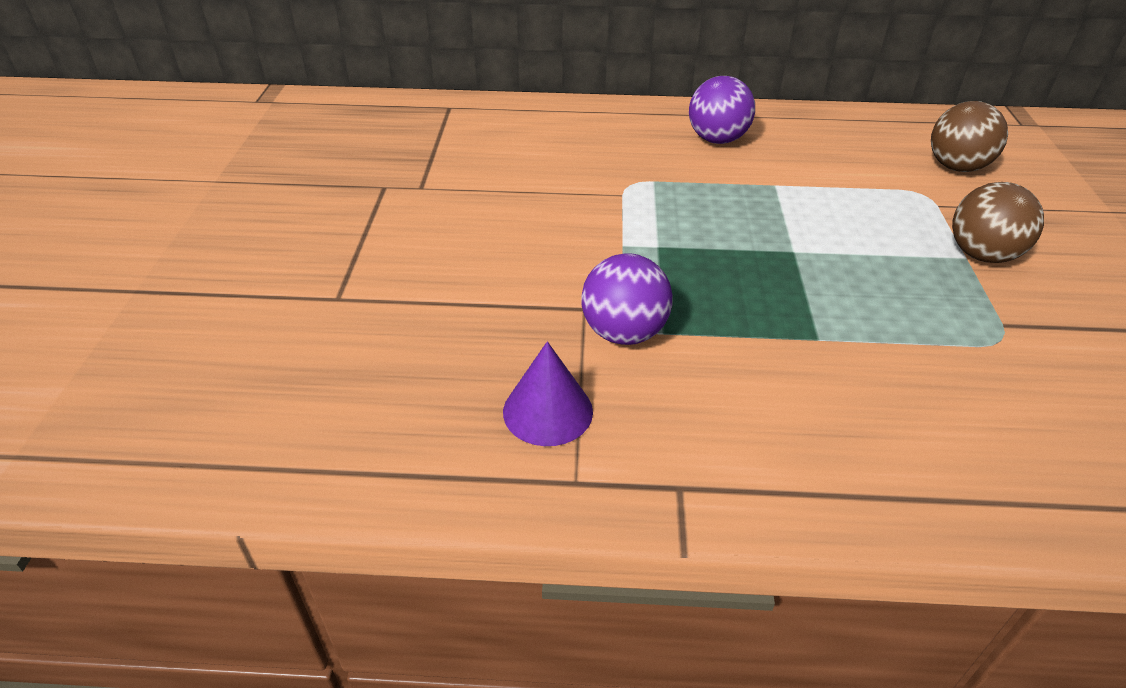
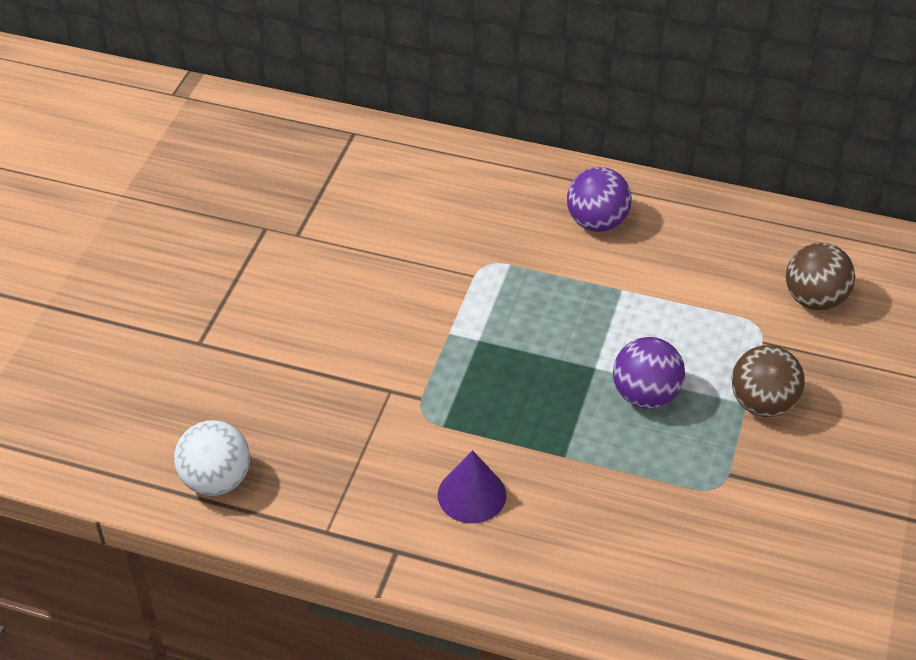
camera: 15 degrees right, 5 degrees up
(402, 446) = (216, 480): none -> white ball
(547, 411) = (327, 474): purple cone -> purple cone (472, 494)
(624, 333) = (411, 420): purple ball -> purple ball (645, 395)

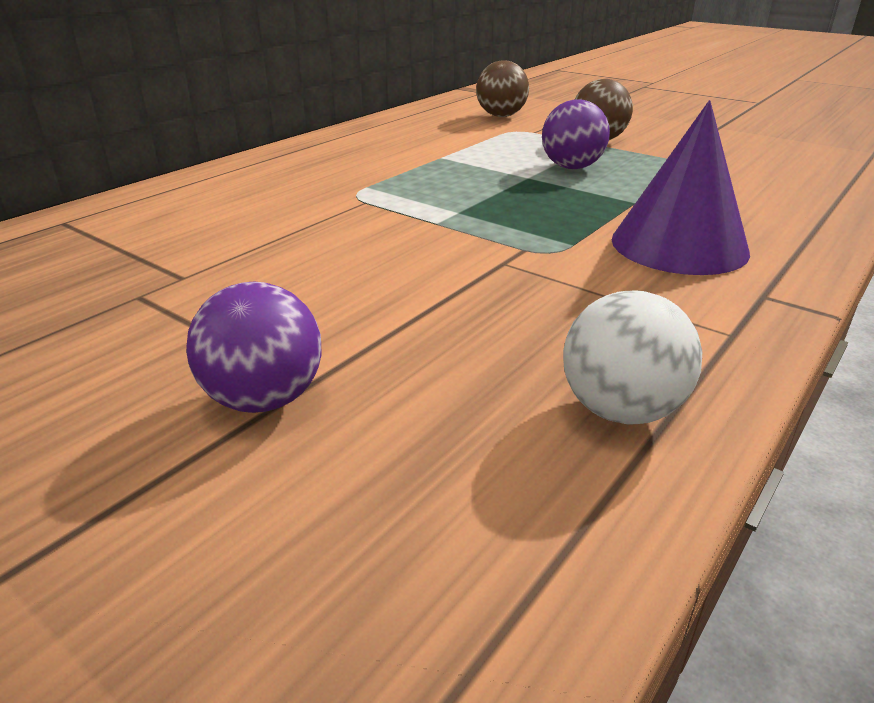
camera: 70 degrees left, 15 degrees down
(472, 494) = (679, 245): purple cone -> purple cone, size x1.69
(597, 222) = (351, 153): purple ball -> purple ball (264, 399)

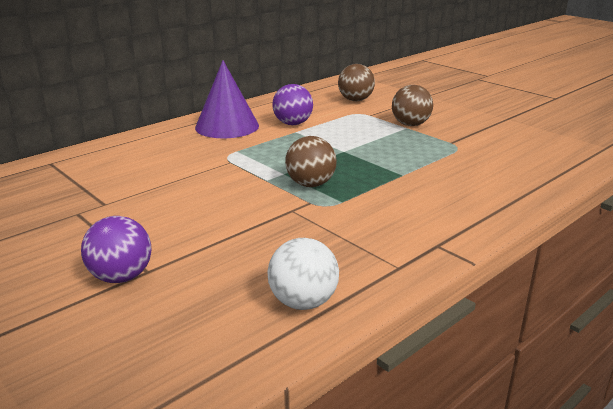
camera: 10 degrees right, 5 degrees down
(509, 224) = (310, 184): none -> brown ball
(571, 167) = (377, 145): purple ball -> purple ball (293, 124)
(679, 245) = (409, 207): purple cone -> purple cone (227, 126)

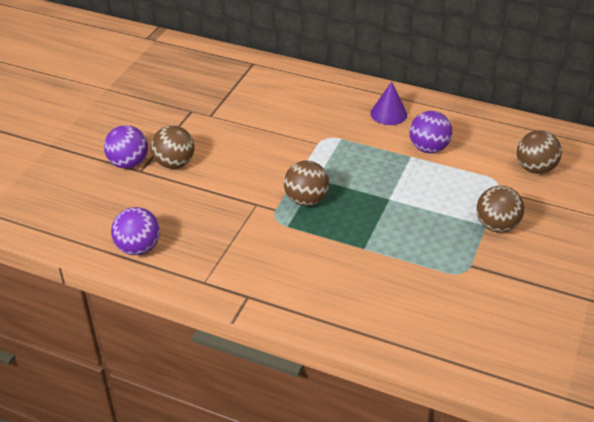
camera: 65 degrees right, 15 degrees up
(164, 243) = (174, 163): none -> brown ball
(227, 126) = (388, 113): purple cone -> purple cone, size x0.59
(303, 302) = (138, 248): white ball -> purple ball

